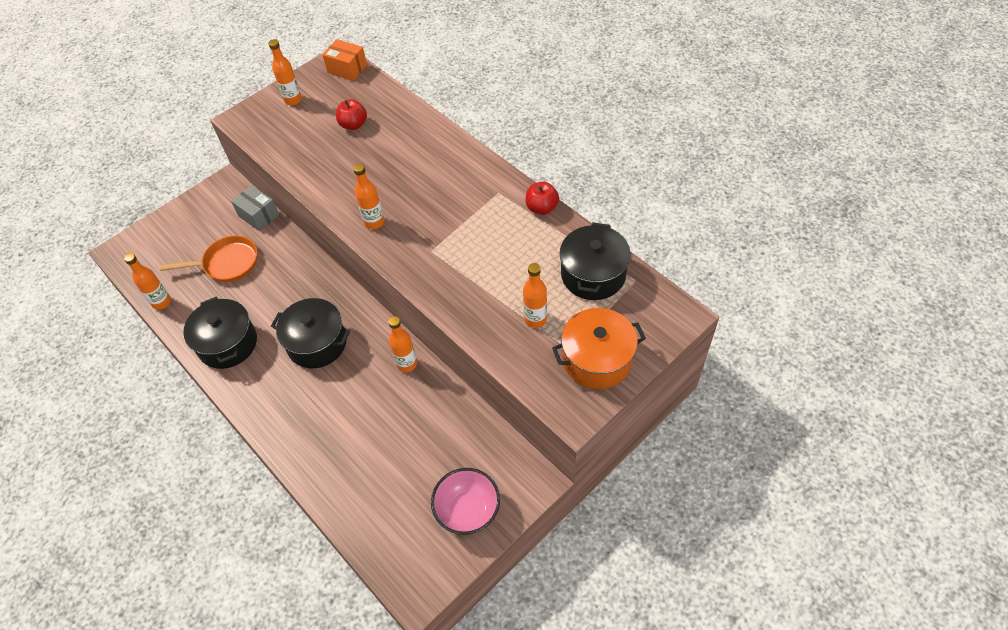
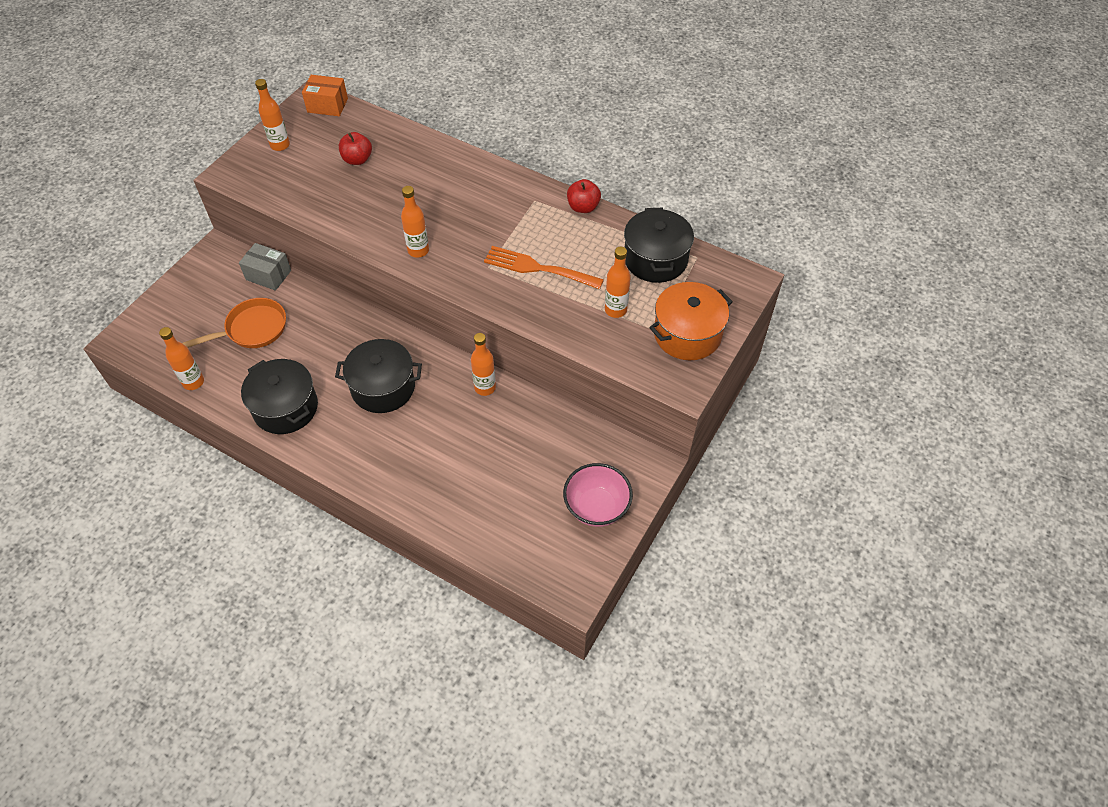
camera: 20 degrees left, 0 degrees up
(476, 261) = (538, 268): none -> orange fork

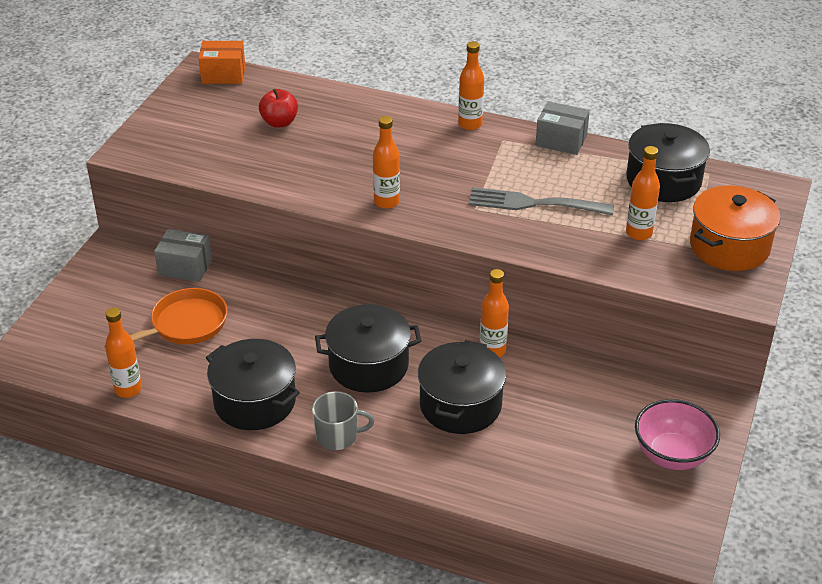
camera: 10 degrees left, 15 degrees down
(280, 145) = (181, 118): orange bottle -> orange bottle (470, 124)
(339, 449) = (337, 436): none -> grey mug
(443, 435) = (460, 405): none -> black pot
(538, 268) = (533, 203): orange fork -> grey fork
(583, 207) = (561, 140): red apple -> grey box

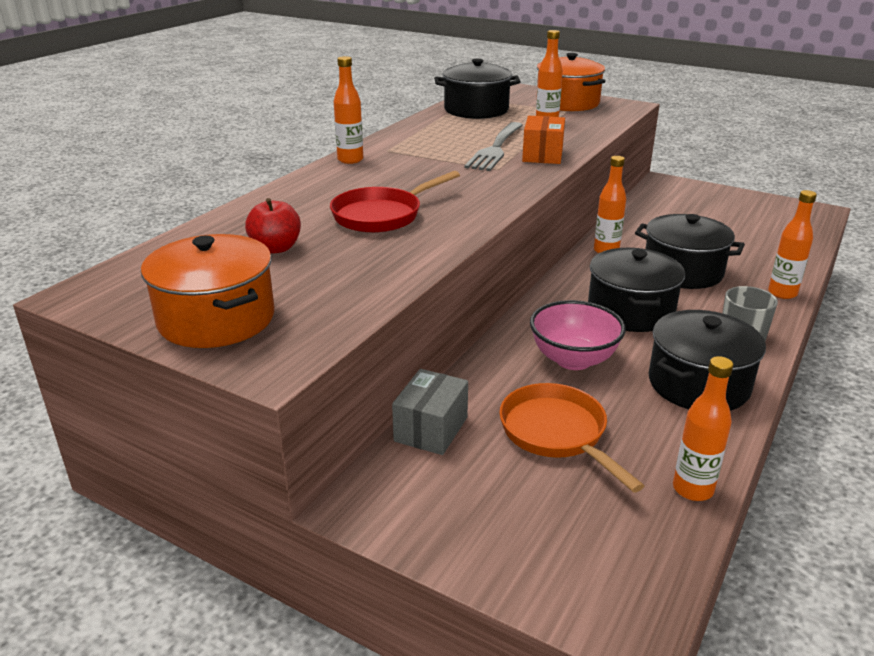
camera: 80 degrees left, 10 degrees down
(178, 121) = (216, 319): none -> orange pot
(223, 74) = (116, 280): orange box -> orange box (542, 155)
(348, 159) = (382, 215): none -> red pan
(386, 202) = (474, 203): orange bottle -> orange bottle (782, 293)
(561, 140) = (400, 132): grey box -> none
(672, 455) = (723, 202): pink bowl -> pink bowl (573, 359)

